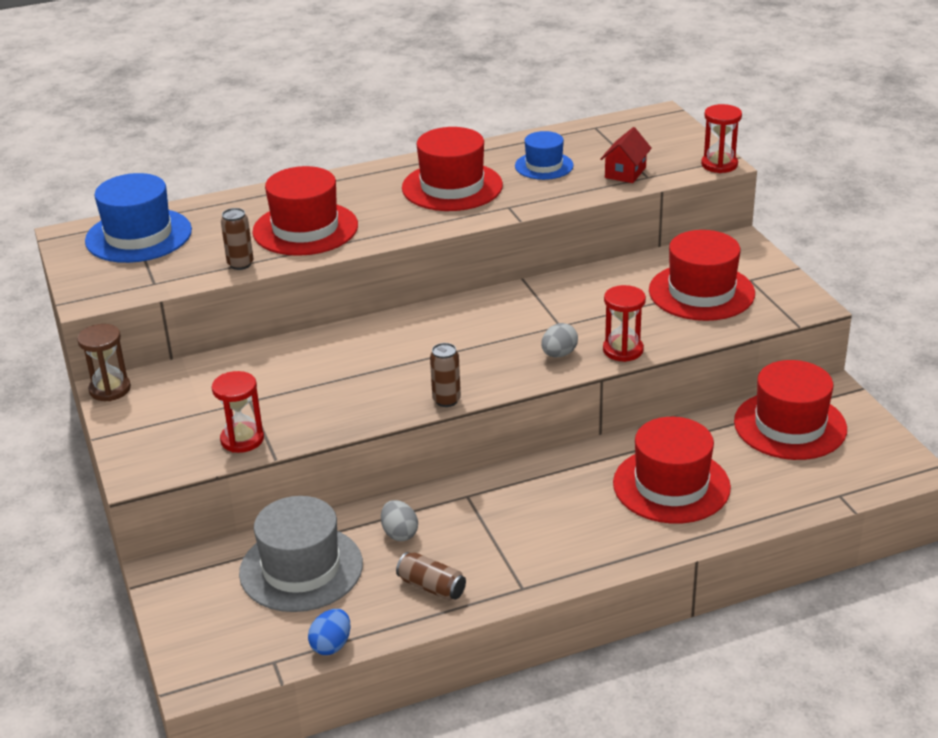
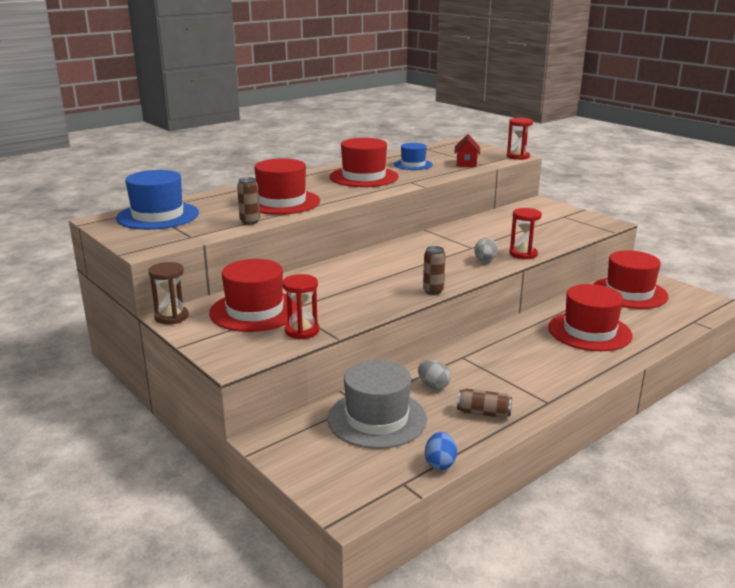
camera: 20 degrees left, 10 degrees down
(701, 292) = (541, 224): red hat -> red hat (255, 311)

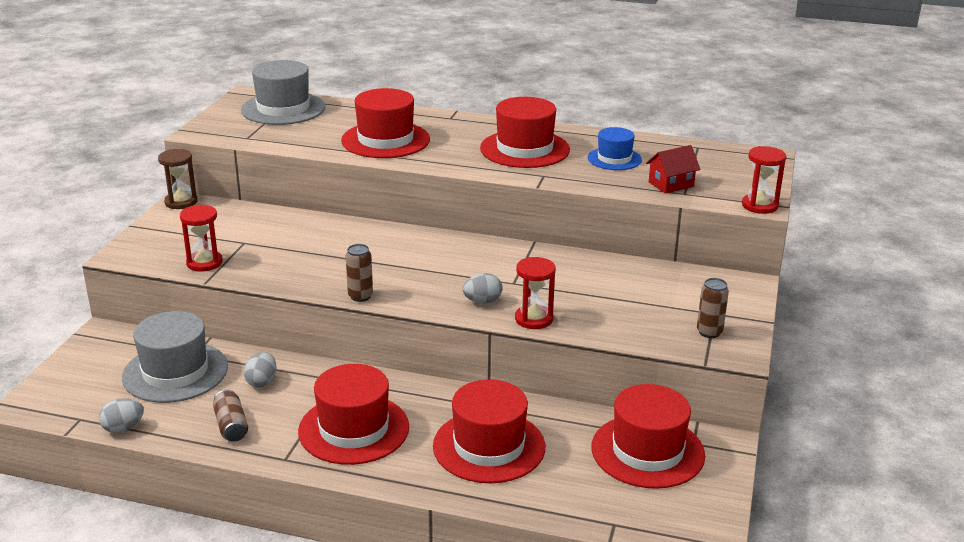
camera: 55 degrees right, 5 degrees up
(158, 216) = (283, 109): blue hat -> grey hat
(250, 221) = (312, 146): brown can -> brown can (709, 332)
(255, 311) = (225, 229): red hat -> red hat (354, 429)
(440, 463) = (123, 428): blue egg -> grey egg

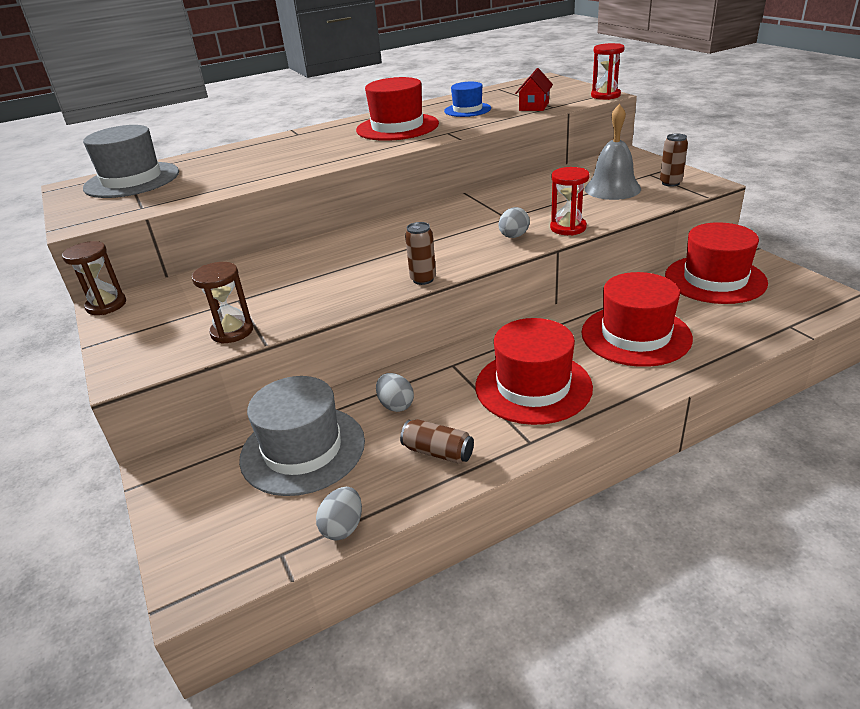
camera: 40 degrees left, 5 degrees up
(204, 263) = (232, 331): red hourglass -> brown hourglass
(385, 140) = (278, 161): red hat -> none
(649, 307) = (612, 188): none -> grey bell

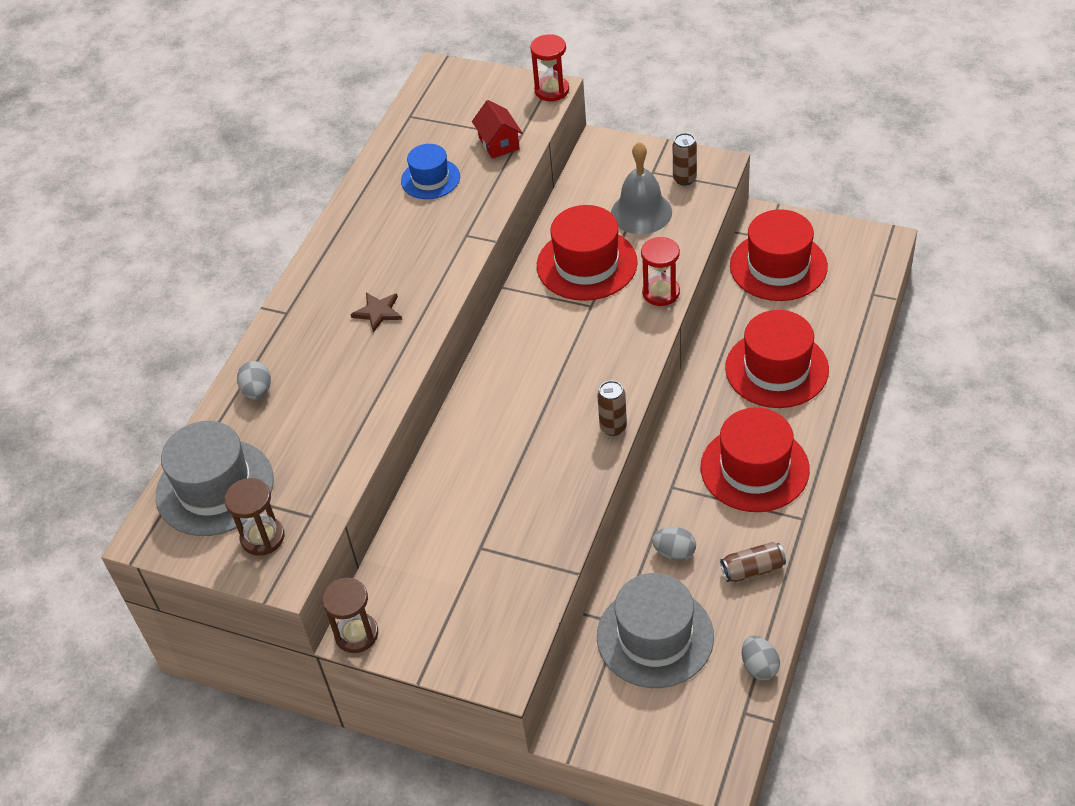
camera: 40 degrees left, 15 degrees up
(232, 331) = (528, 581): brown hourglass -> brown hourglass (262, 537)
(341, 146) = (378, 312): none -> brown star
(397, 127) = (393, 248): red hat -> red hat (586, 264)
(513, 236) = (626, 329): grey egg -> grey egg (257, 391)

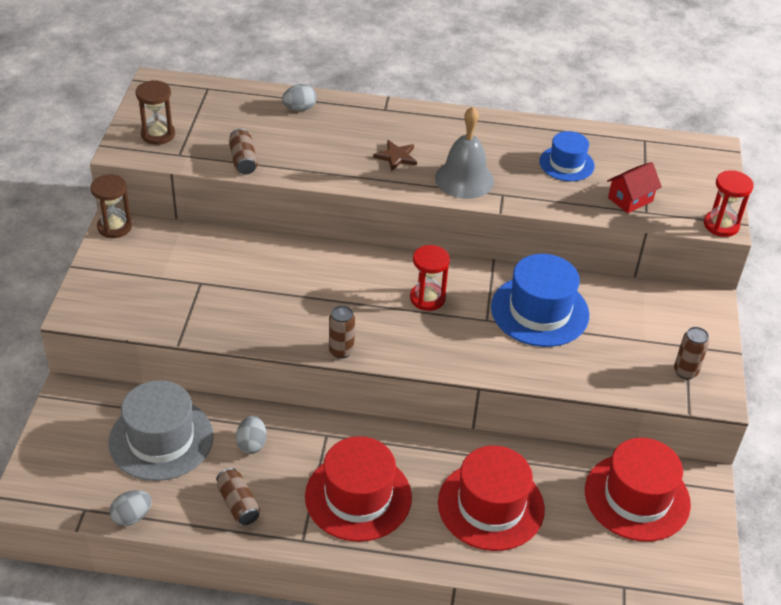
camera: 70 degrees right, 5 degrees down
(215, 487) = (203, 104): grey hat -> none
(342, 452) = (243, 160): none -> brown can
(586, 264) = (539, 311): red hat -> blue hat
(641, 212) = (623, 343): grey bell -> grey bell (464, 179)
(661, 292) = (518, 368): red hourglass -> red hourglass (427, 298)

